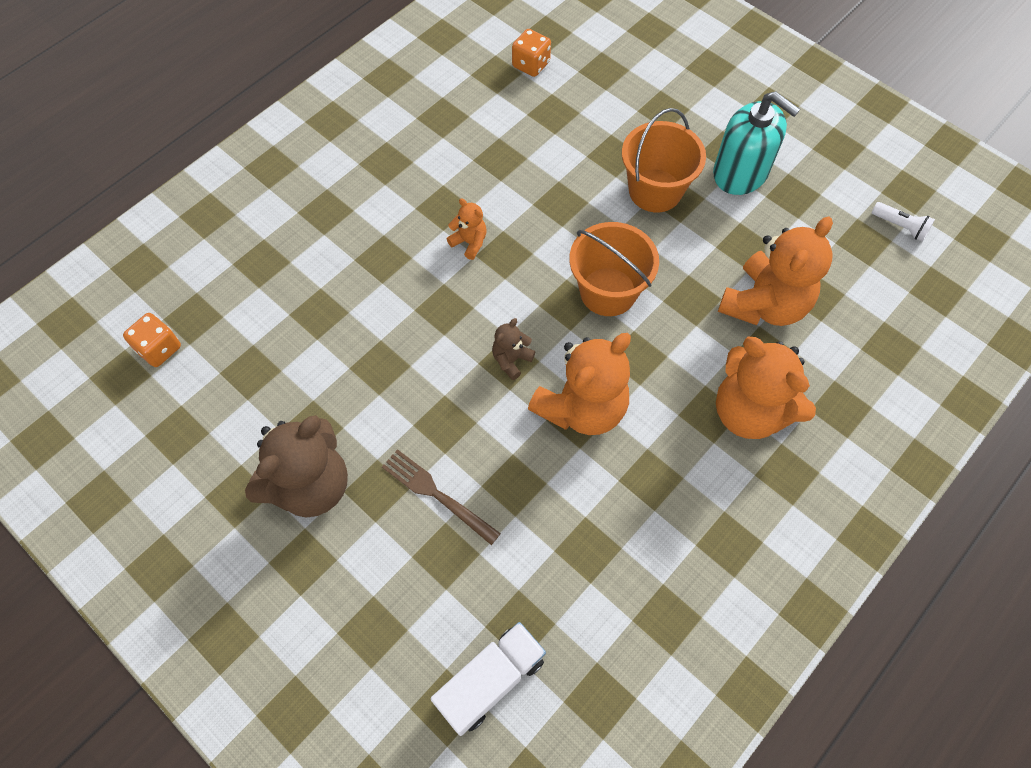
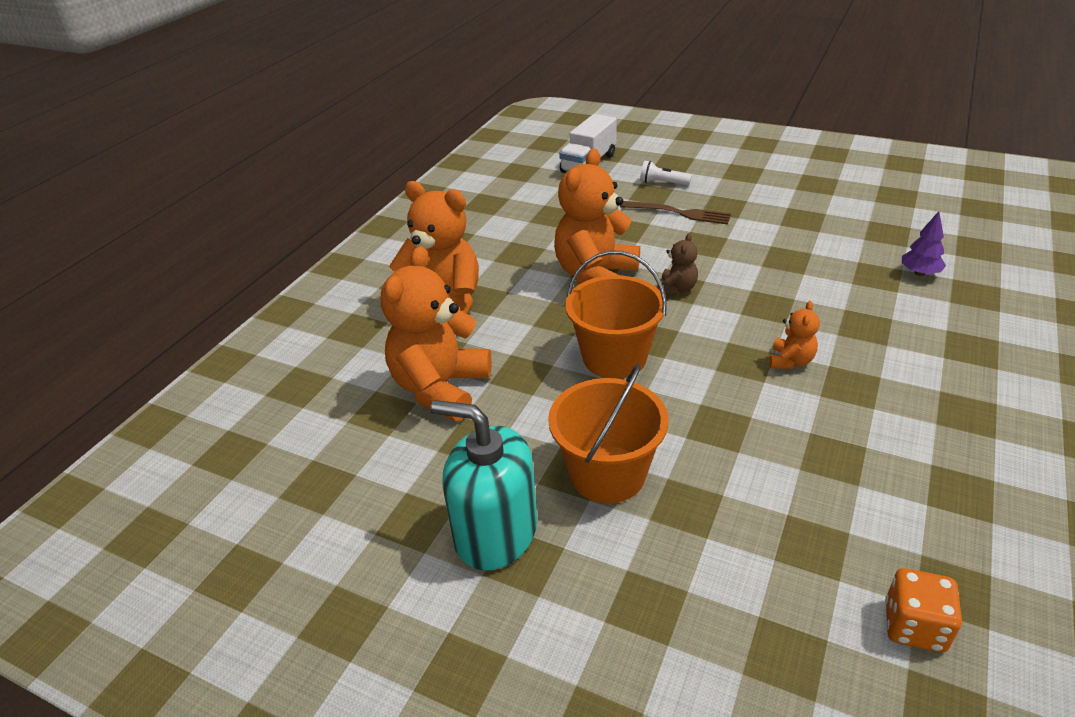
camera: 165 degrees right, 25 degrees down
(159, 349) = (976, 227): orange dice -> none
(279, 303) = (919, 273): none -> purple tree
(310, 485) = (773, 197): brown teddy bear -> none
(469, 242) = (790, 361): orange teddy bear -> orange teddy bear turned 90 degrees counterclockwise
(900, 226) = (263, 518): white flashlight -> white flashlight (662, 183)

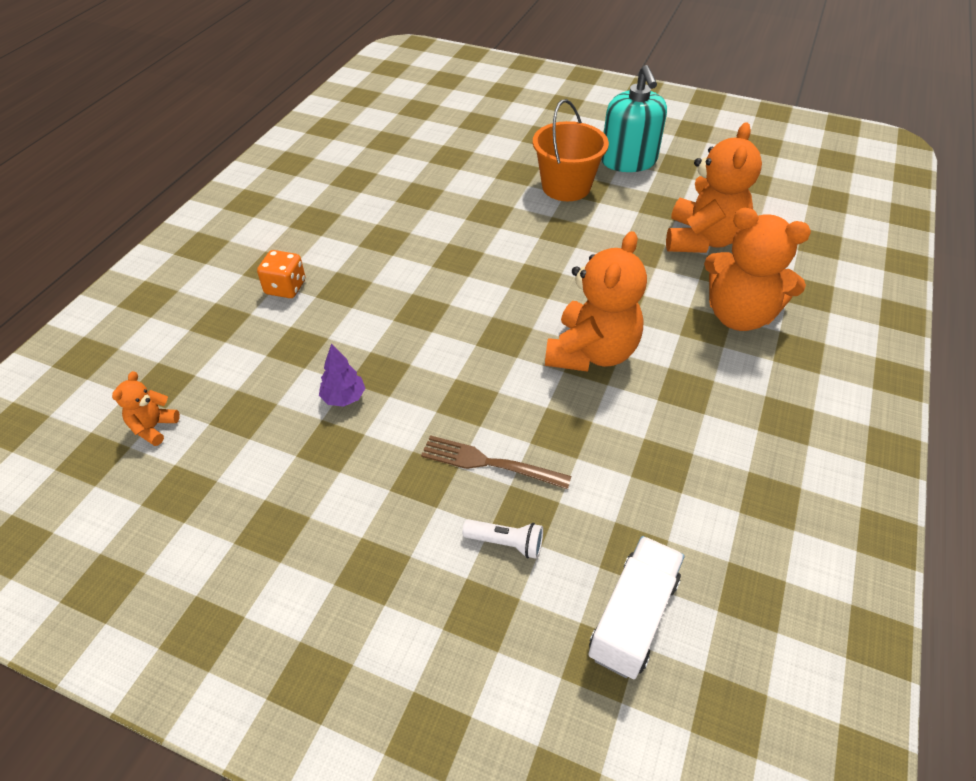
camera: 175 degrees right, 10 degrees up
(495, 532) = (628, 161): turquoise soap dispenser -> turquoise soap dispenser turned 60 degrees clockwise
(614, 357) = (566, 263): orange bucket -> none
(677, 289) = (506, 334): brown teddy bear -> none
(790, 361) = (422, 258): orange teddy bear -> orange teddy bear (154, 427)
(914, 626) = (415, 130): orange dice -> orange dice (285, 287)
(919, 273) = (252, 348): purple tree -> purple tree (344, 398)

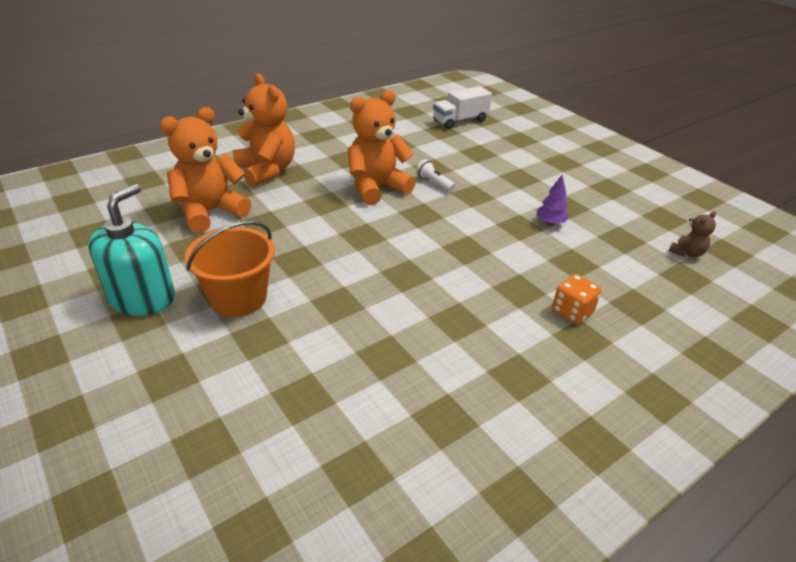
camera: 150 degrees left, 10 degrees down
(154, 427) = (686, 253): orange teddy bear -> brown teddy bear
(488, 463) = (481, 171): brown fork -> none
(506, 543) = (494, 149): white flashlight -> white flashlight (434, 183)

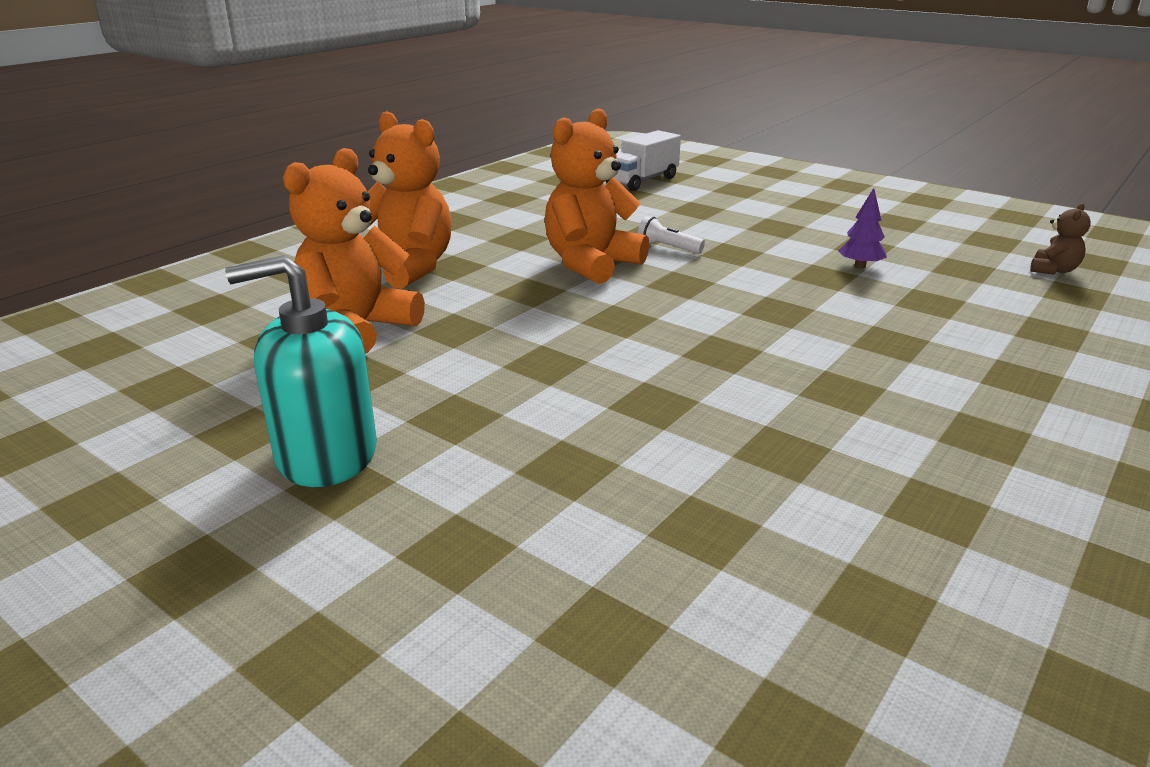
camera: 15 degrees left, 10 degrees down
(142, 298) = (326, 454): turquoise soap dispenser -> turquoise soap dispenser turned 105 degrees counterclockwise
(238, 298) = (492, 424): orange bucket -> none
(572, 311) = (980, 353): orange dice -> none

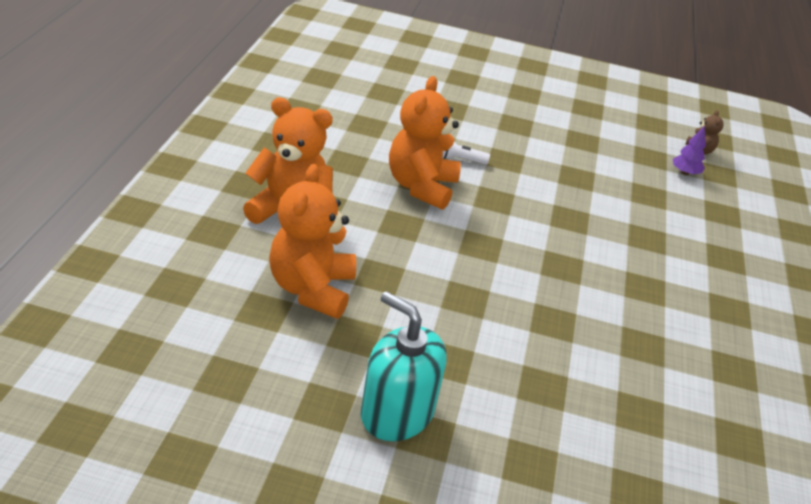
camera: 30 degrees left, 10 degrees up
(326, 454) = (397, 413): turquoise soap dispenser -> turquoise soap dispenser turned 75 degrees clockwise
(642, 181) = (386, 74): white truck -> none
(860, 266) = (591, 163): purple tree -> purple tree (685, 173)

